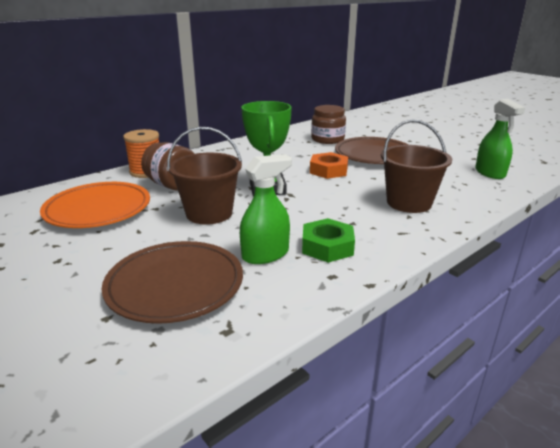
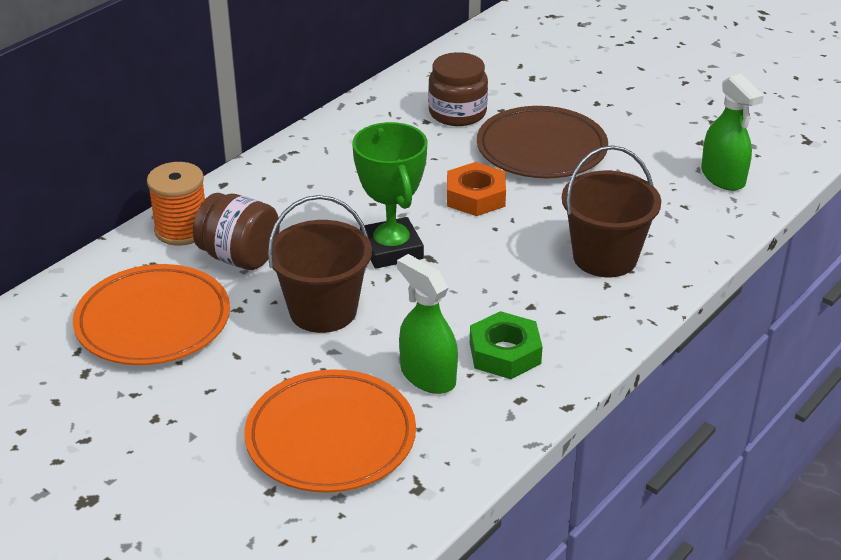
camera: 10 degrees left, 10 degrees up
(175, 285) = (330, 437): brown plate -> orange plate
(265, 254) = (427, 376): green spray bottle -> green spray bottle turned 90 degrees counterclockwise

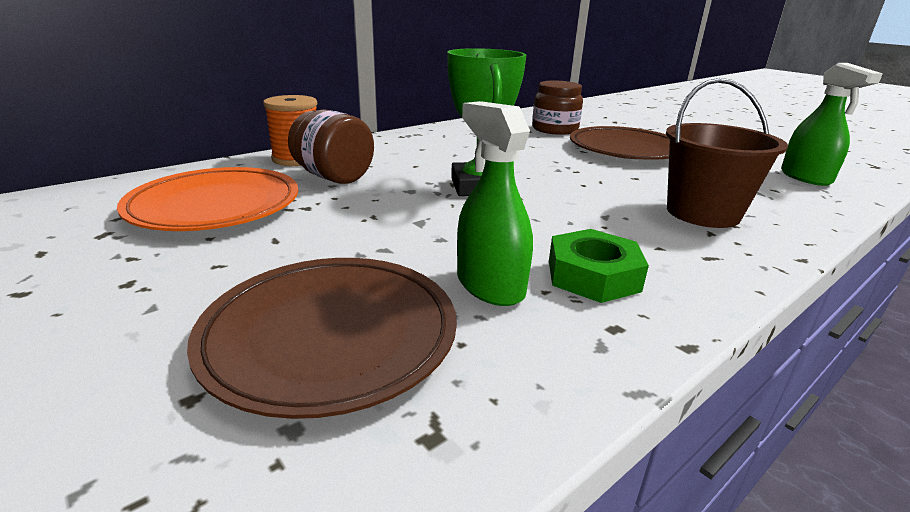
camera: 10 degrees right, 10 degrees down
(323, 311) = (391, 217): brown bucket -> none
(330, 437) = (330, 336): orange plate -> brown plate
(475, 196) = (566, 166): orange nut -> none

